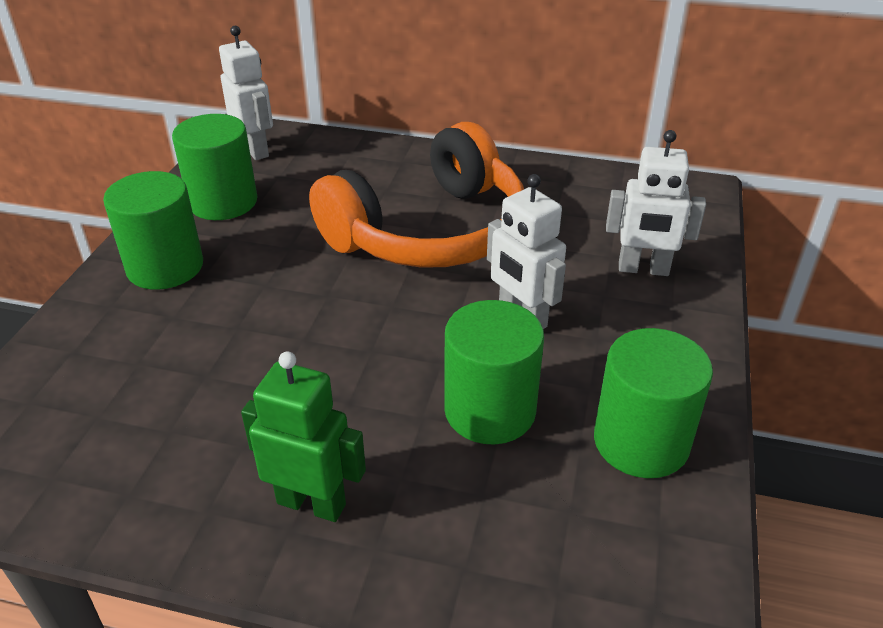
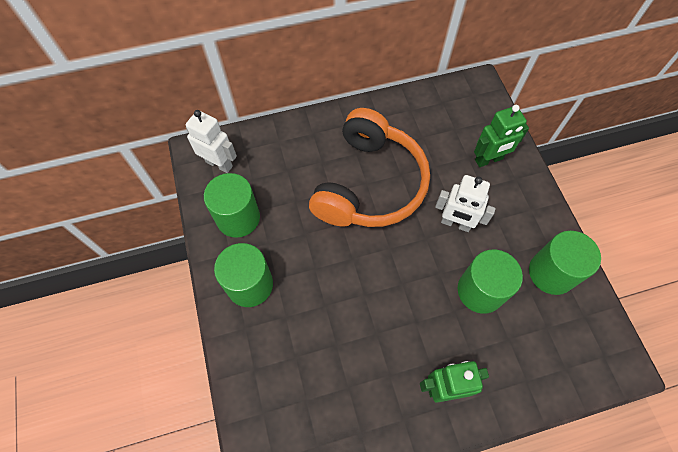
camera: 30 degrees left, 25 degrees up
(643, 269) = (489, 160): white robot -> green robot

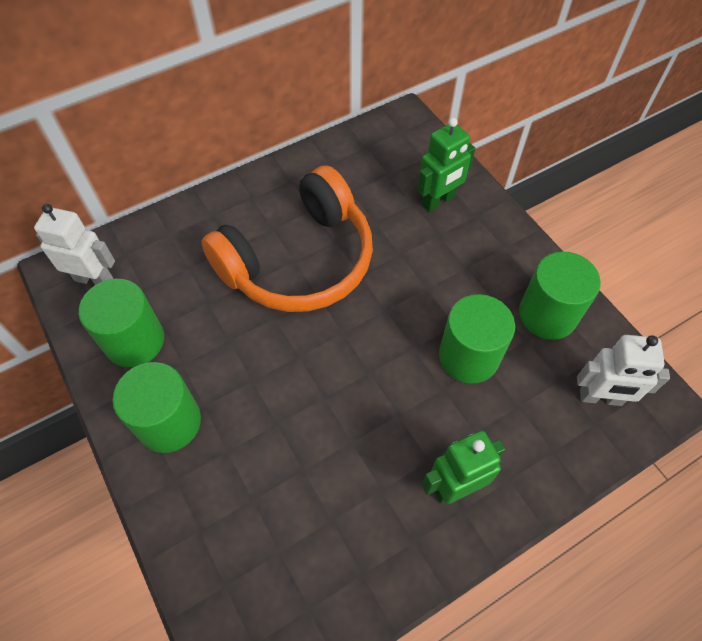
camera: 15 degrees left, 5 degrees down
(370, 184) = (299, 261): orange headphones -> orange headphones turned 45 degrees clockwise
(455, 223) = (417, 284): white robot -> white robot (600, 398)

